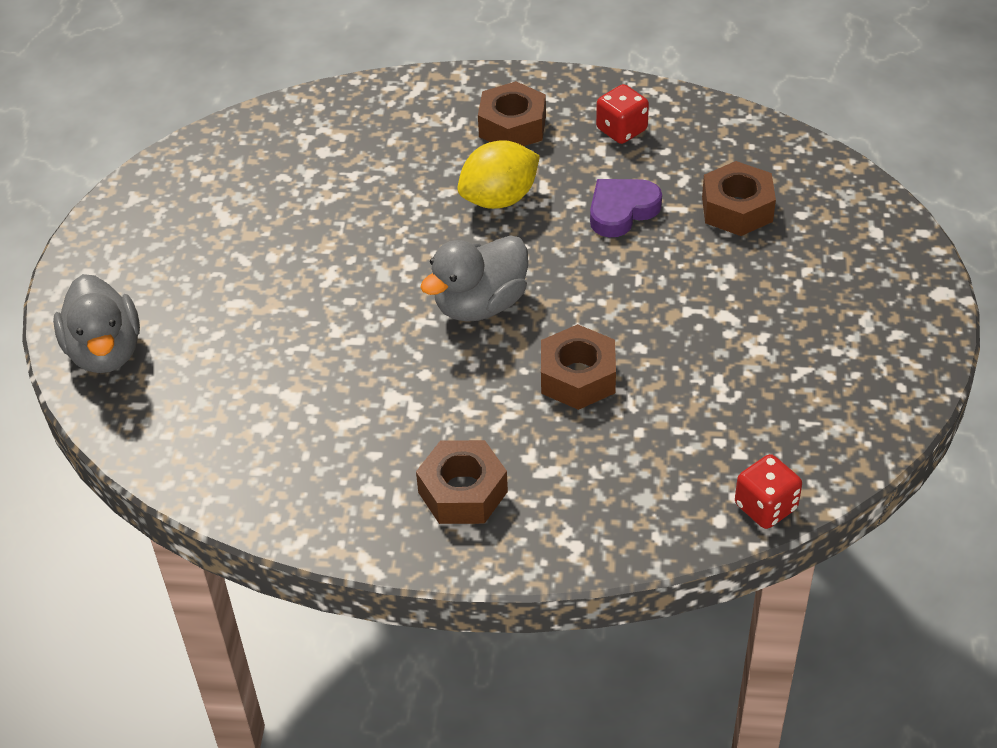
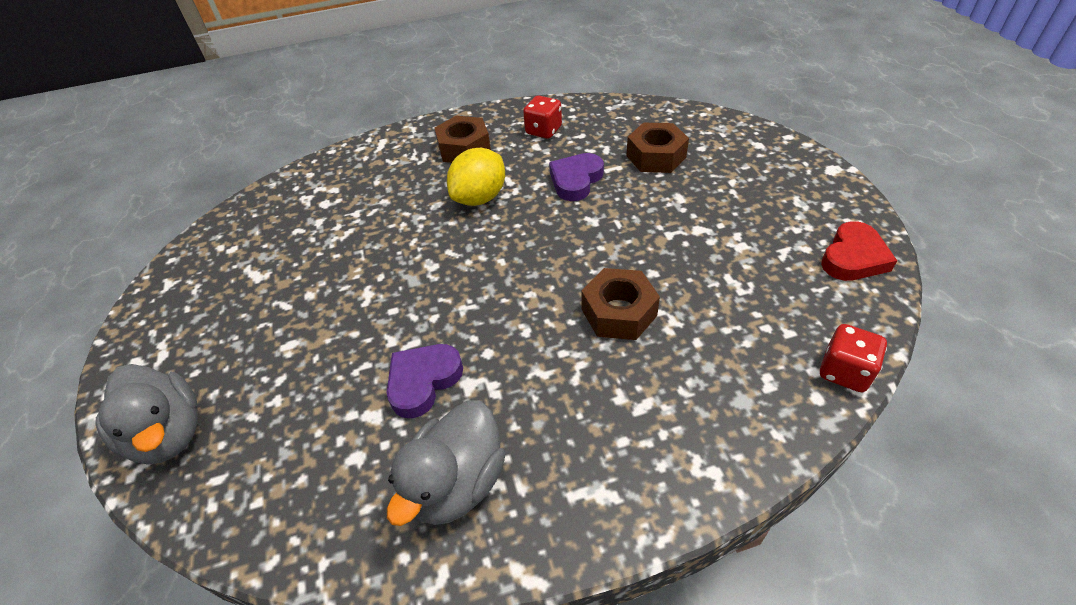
camera: 20 degrees left, 0 degrees up
(350, 380) = (423, 381): none -> purple heart
(463, 492) = (579, 455): brown nut -> none
(480, 304) = (506, 279): grey duck -> grey duck (456, 483)
(873, 402) = (853, 257): none -> red heart

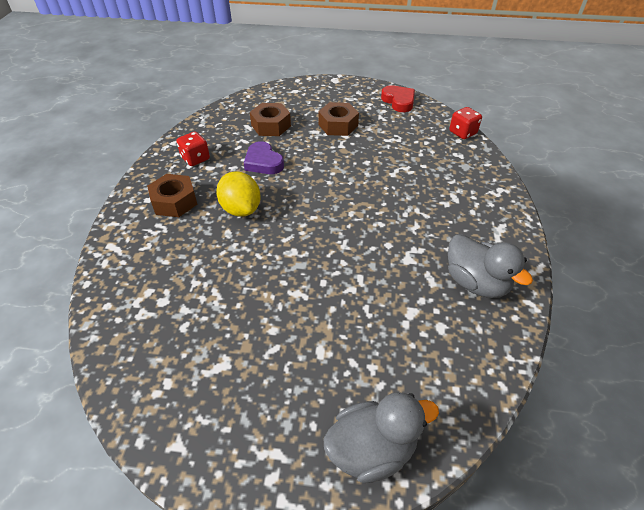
camera: 70 degrees left, 0 degrees up
(423, 381) = (396, 280): purple heart -> none
(619, 312) = (388, 184): brown nut -> brown nut (338, 125)

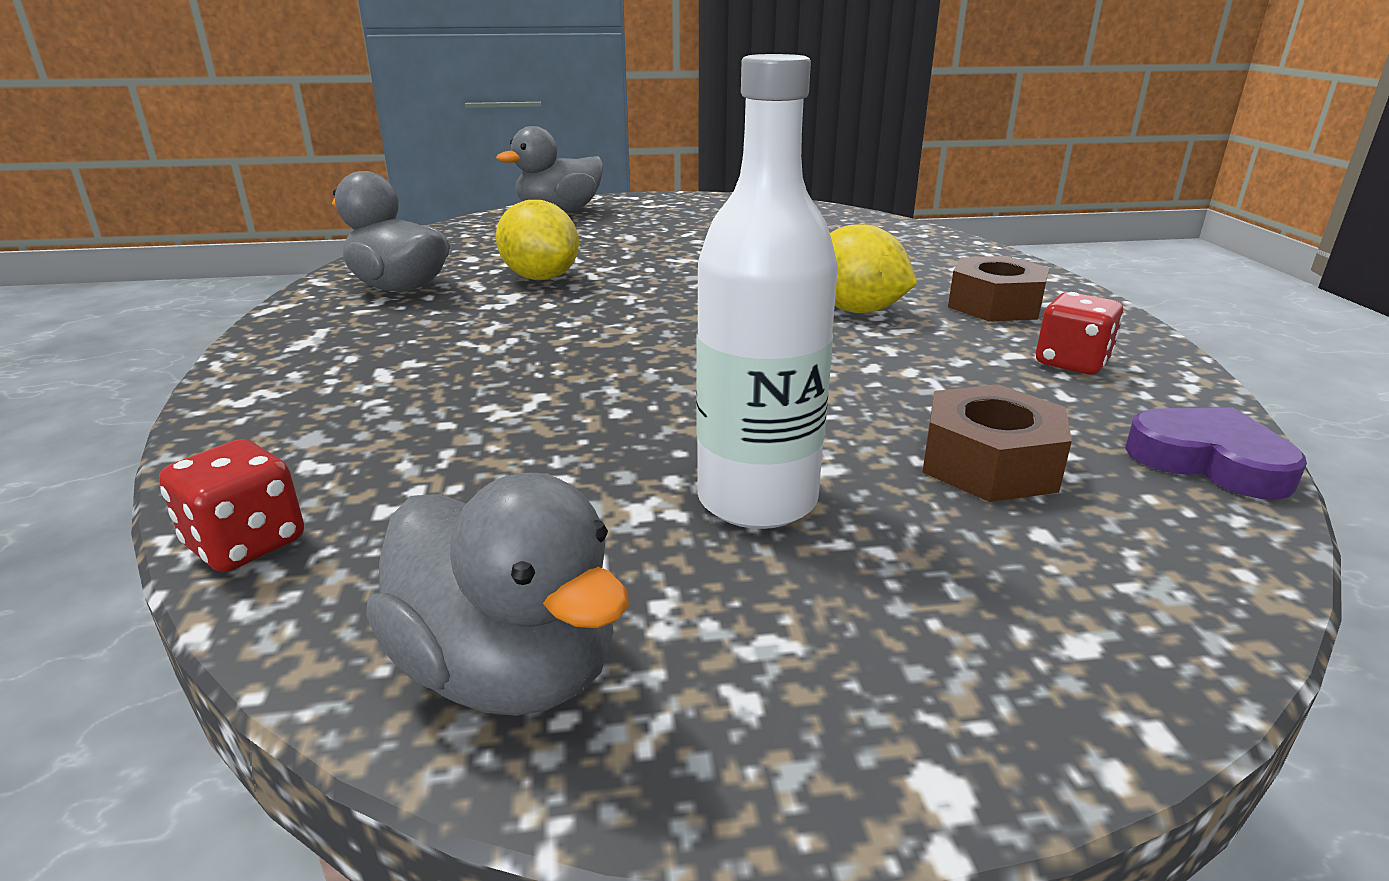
camera: 165 degrees right, 20 degrees down
(263, 162) = (898, 376): purple heart -> purple heart (1209, 461)
(338, 125) = (757, 500): brown nut -> white bottle
(392, 280) = (540, 278): none -> yellow lemon
(398, 101) = (508, 670): red heart -> grey duck

